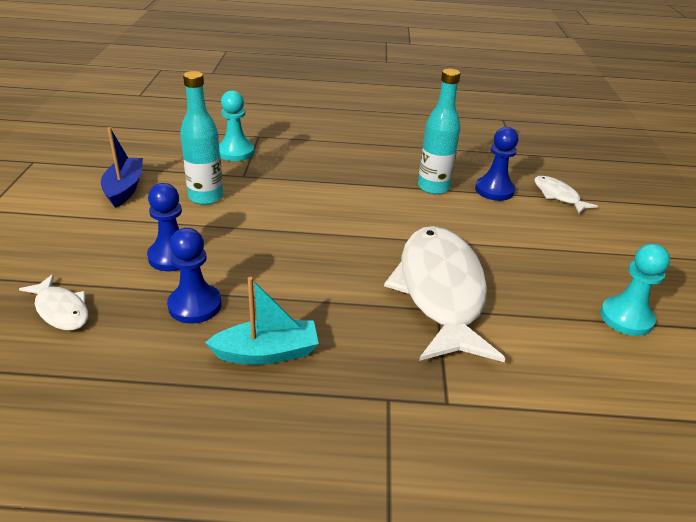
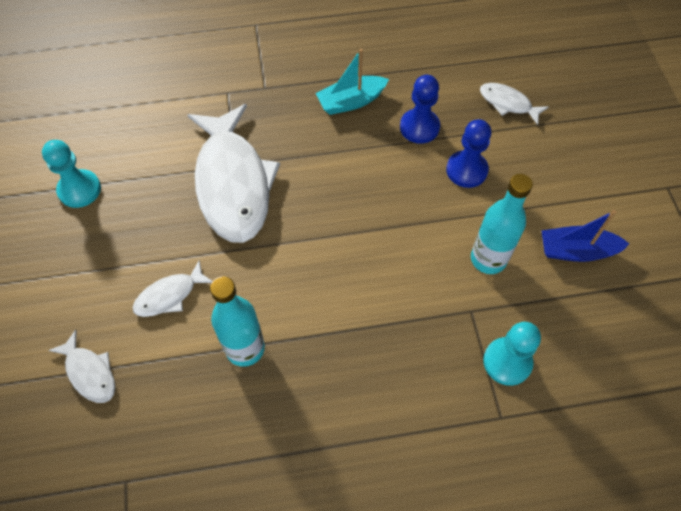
camera: 170 degrees right, 25 degrees up
(124, 189) = (576, 251): blue boat -> blue boat turned 105 degrees clockwise
(494, 190) = (169, 363): blue pawn -> none
(500, 223) = (169, 295): none -> white fish

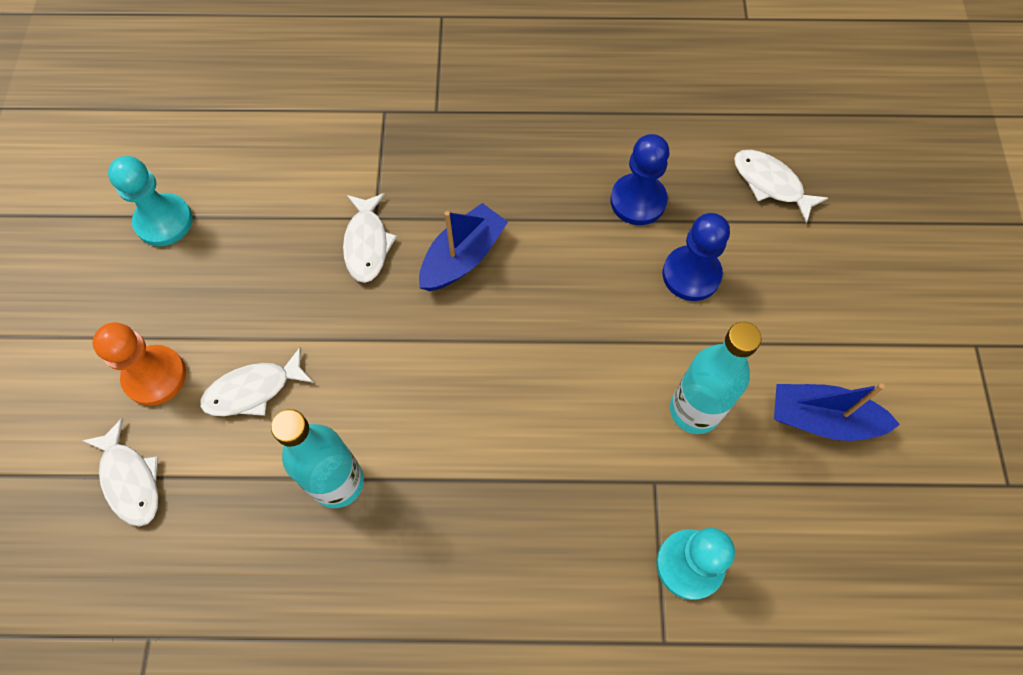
camera: 10 degrees right, 5 degrees up
(94, 297) = (155, 376): none -> orange pawn
(233, 183) = (367, 244): white fish -> white fish, size x0.45
(304, 182) = (463, 257): none -> blue boat
(351, 102) = (550, 149): turquoise boat -> none

